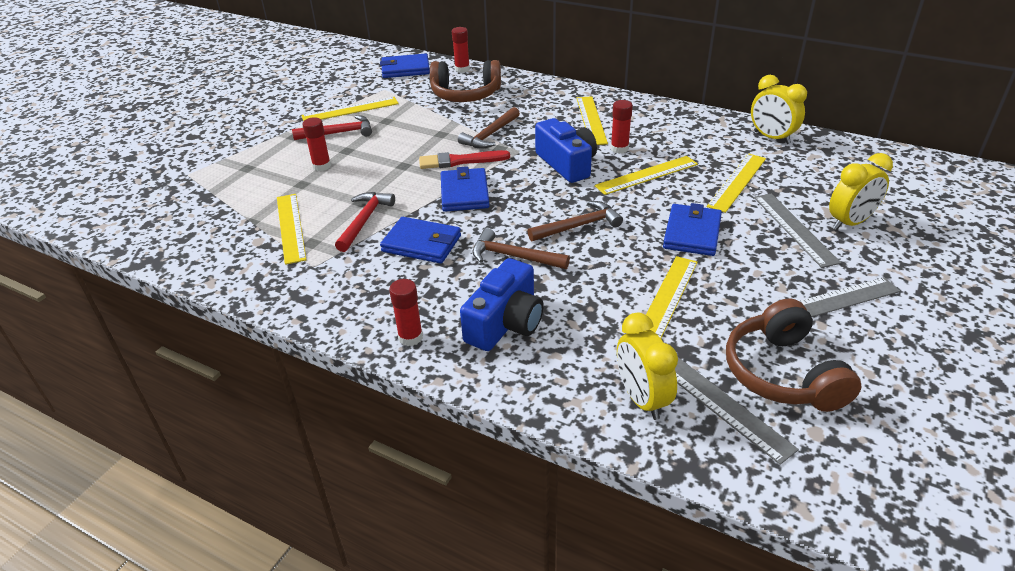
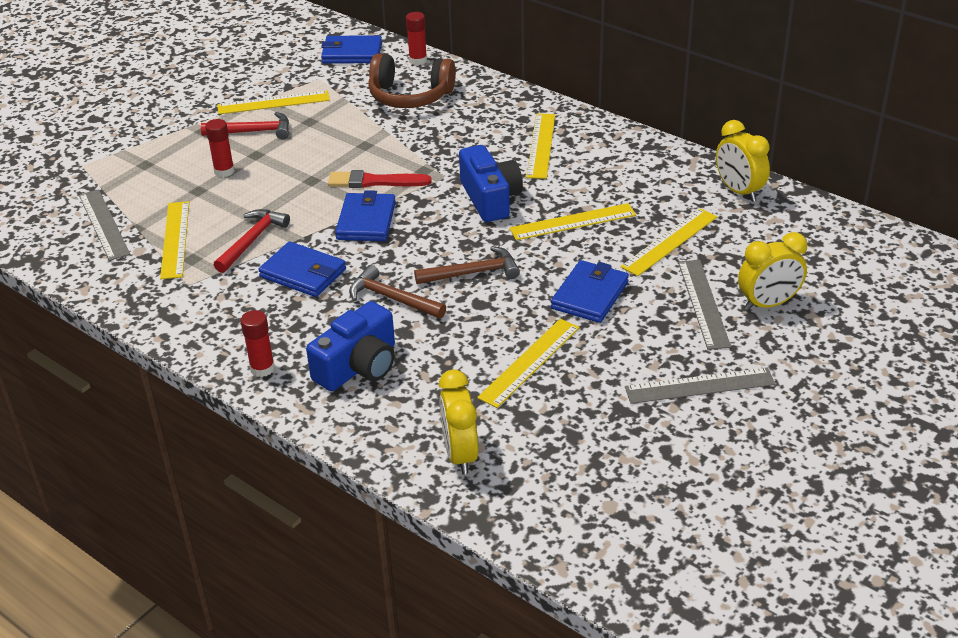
camera: 10 degrees right, 0 degrees up
(490, 135) = (419, 152): brown hammer -> none
(619, 149) = (557, 186): red glue stick -> none
(722, 405) = (533, 470): grey ruler -> grey ruler (104, 224)
(782, 373) = (608, 449): brown headphones -> none

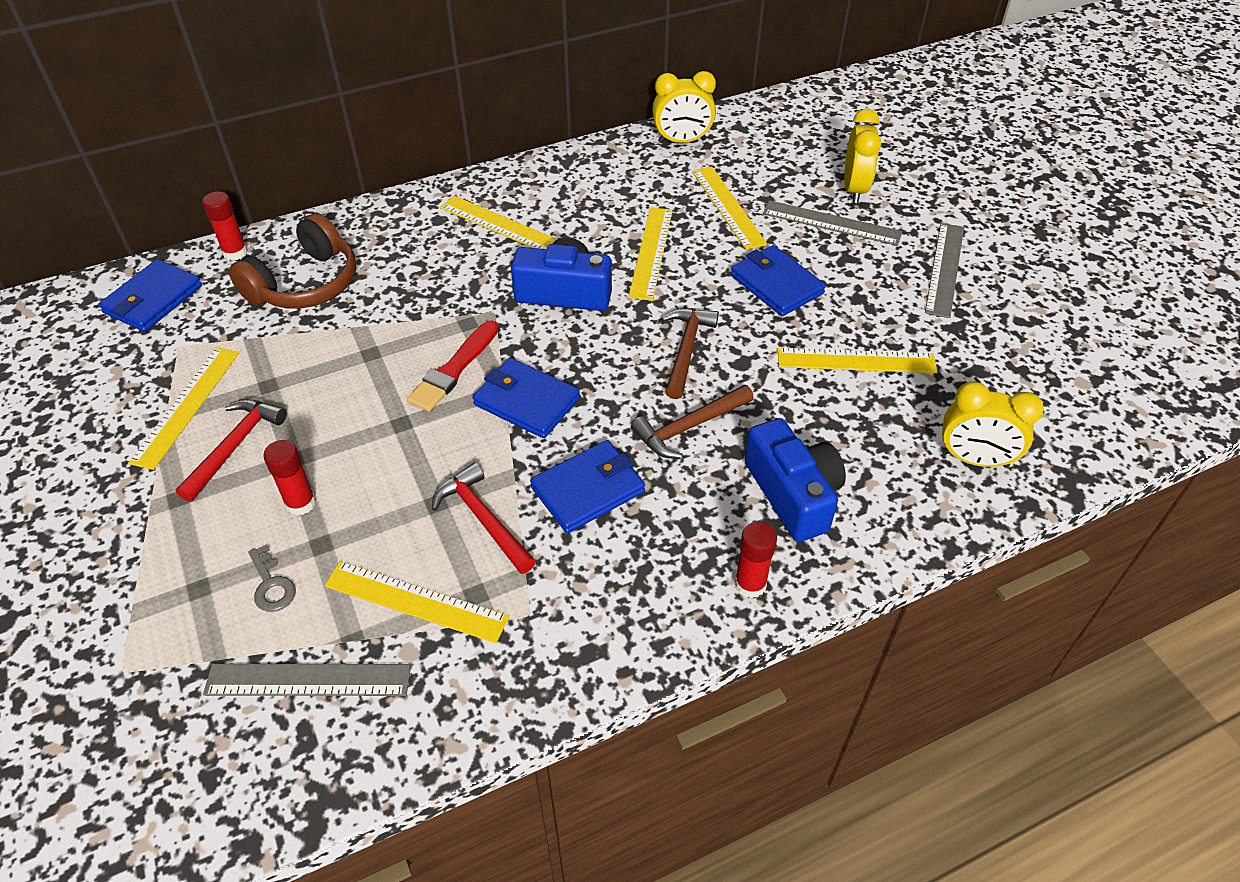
camera: 65 degrees left, 10 degrees up
(160, 186) = (271, 585): none -> grey key
(529, 362) = (856, 361): yellow ruler -> yellow ruler turned 60 degrees counterclockwise

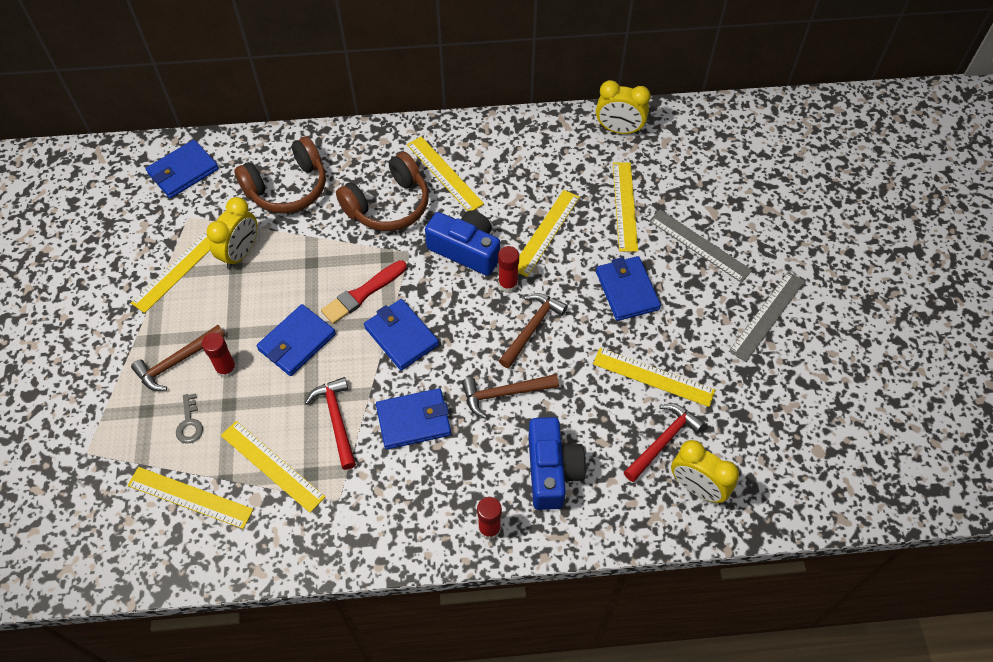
camera: 20 degrees right, 10 degrees up
(224, 515) = (177, 362): none -> brown hammer
(235, 252) = (249, 145): red glue stick -> red glue stick (508, 284)
(235, 446) = (199, 311): red hammer -> red hammer (663, 441)
(308, 680) = (190, 497): grey ruler -> yellow ruler
(388, 445) = (297, 342): none -> blue wallet
(445, 271) = (388, 205): none -> brown headphones
(854, 189) = (735, 218): yellow clock -> yellow clock (241, 253)

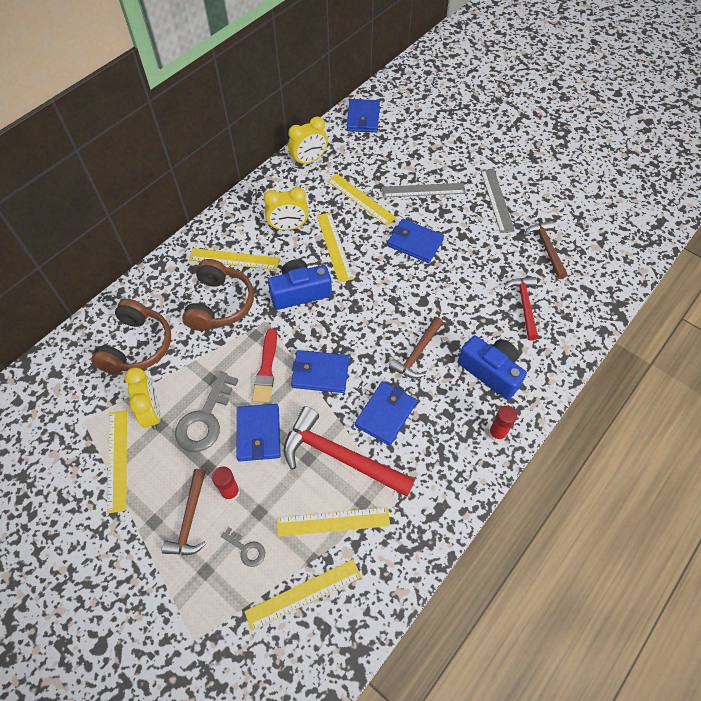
camera: 45 degrees left, 0 degrees up
(183, 171) = (43, 395): blue wallet -> blue wallet (363, 118)
(272, 293) = (205, 419): none -> grey key
(336, 420) = (340, 456): red hammer -> red hammer, size x1.65
(508, 284) = (347, 292): red glue stick -> none
(532, 328) = (389, 304): brown hammer -> brown hammer (546, 248)
(653, 377) = (481, 277): yellow ruler -> none
(696, 487) = (566, 314): yellow clock -> yellow clock (288, 227)

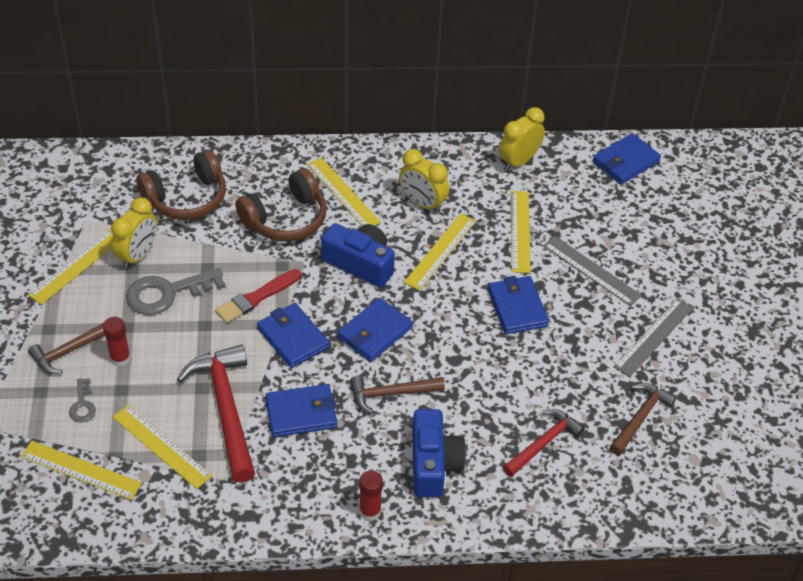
camera: 45 degrees right, 10 degrees down
(258, 434) = (190, 338): blue wallet -> blue wallet (374, 332)
(309, 160) = (519, 161): yellow clock -> yellow clock turned 120 degrees clockwise

